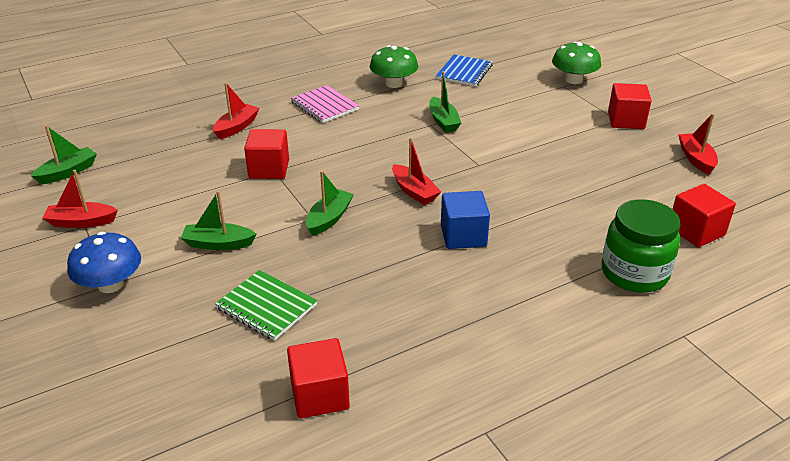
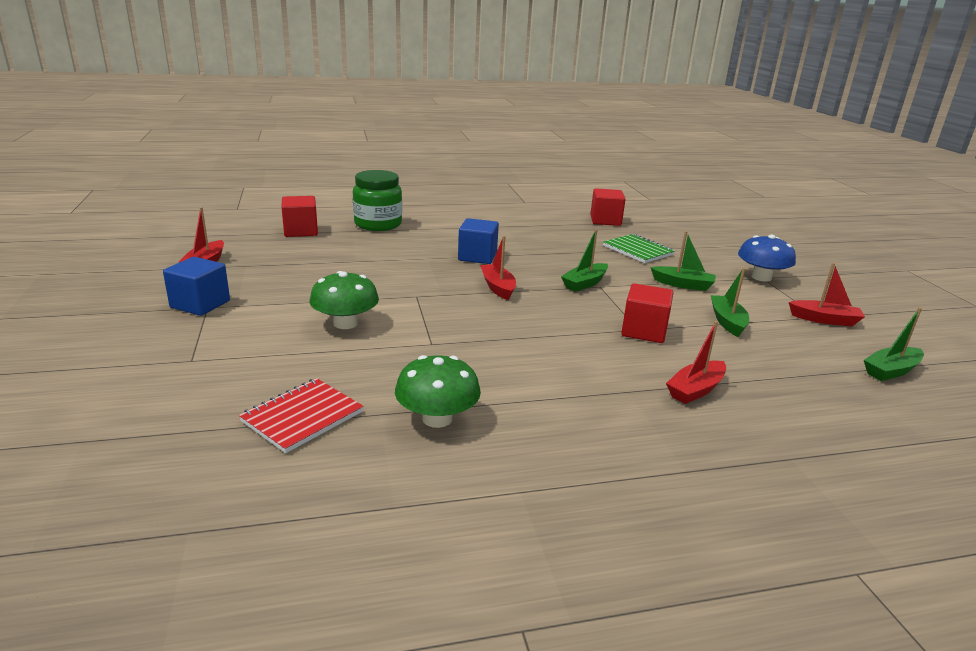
camera: 165 degrees left, 10 degrees down
(324, 106) = (564, 399): pink notebook -> none
(443, 121) = (412, 344): green boat -> green boat (727, 321)
(464, 72) = (302, 417): blue notebook -> red notebook
(573, 80) = (161, 366): green mushroom -> green mushroom (345, 323)
(626, 120) = (200, 304): red cube -> blue cube

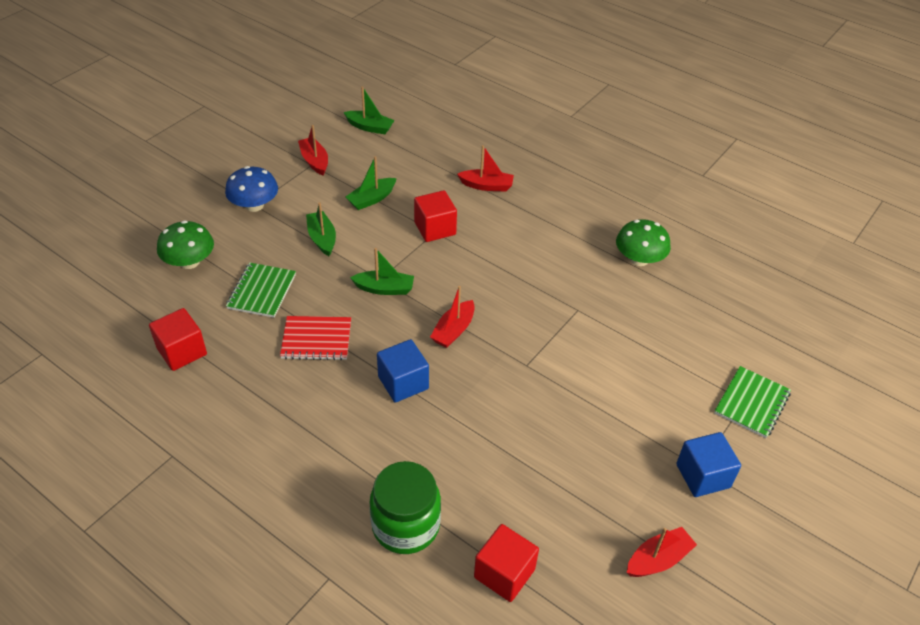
camera: 130 degrees left, 20 degrees up
(182, 362) = (752, 403): none -> green notebook
(302, 417) = (707, 306): red notebook -> red notebook (316, 339)
(345, 323) = (612, 369): green mushroom -> green mushroom (189, 262)

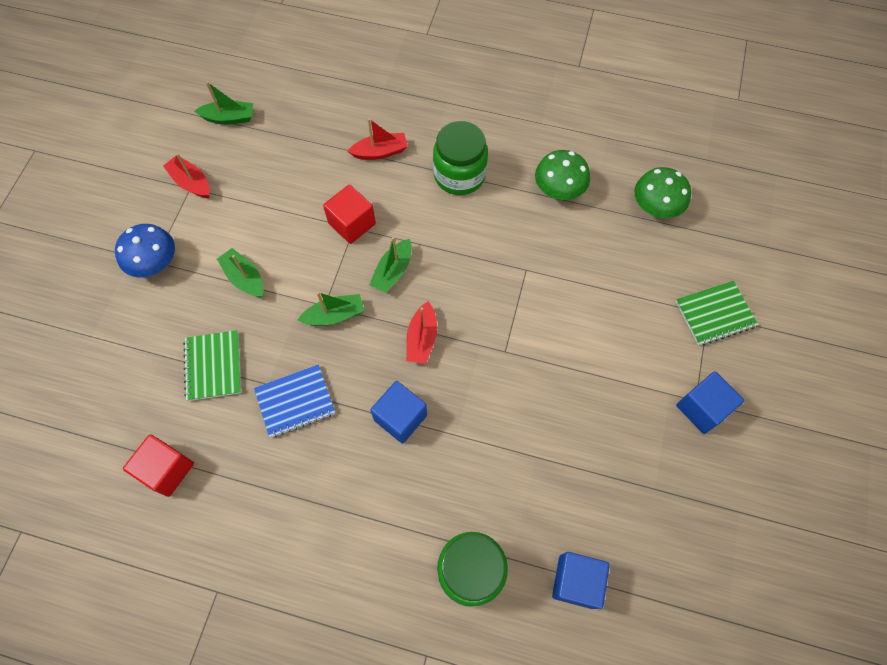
camera: 20 degrees left, 20 degrees up
(189, 262) = (120, 359): green mushroom -> green mushroom (656, 206)
(316, 339) = (295, 401): red notebook -> blue notebook
(371, 199) = (272, 210): green boat -> green boat (393, 271)
(504, 573) = (576, 581): red cube -> blue cube
(550, 222) = (459, 175): none -> green jar
(658, 559) = (697, 510): red boat -> none
(752, 403) = (715, 314): green notebook -> green notebook turned 60 degrees clockwise

